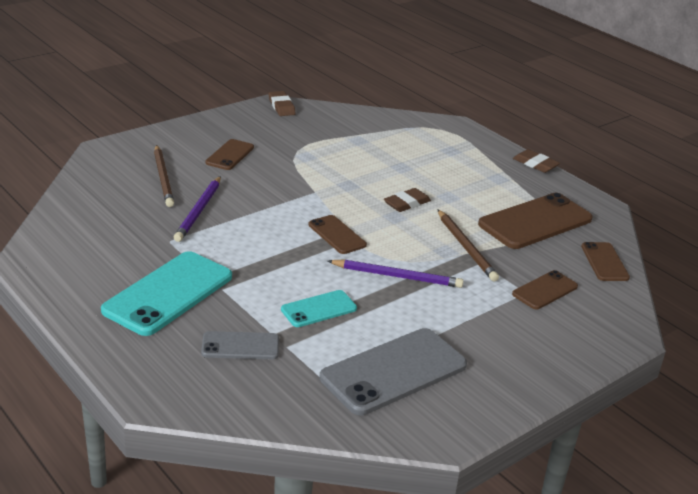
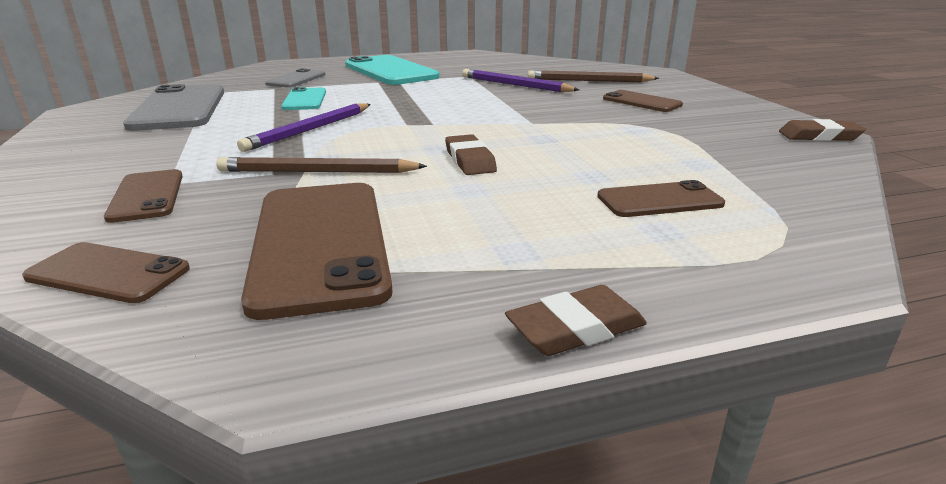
camera: 115 degrees right, 5 degrees down
(337, 235) = (423, 119): brown phone -> brown phone (659, 200)

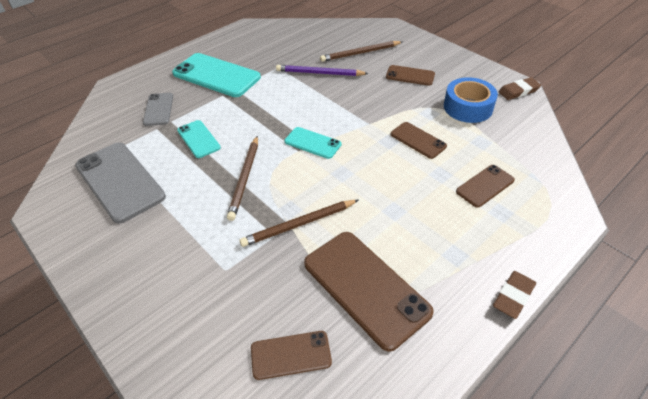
camera: 25 degrees left, 20 degrees up
(147, 196) = (228, 287): brown phone -> brown phone (418, 140)
(310, 130) = (245, 178): purple pencil -> brown pencil
(434, 123) = (312, 143): none -> turquoise phone
(469, 160) = (369, 180): brown eraser -> none
(708, 134) = (468, 107): none -> blue tape

